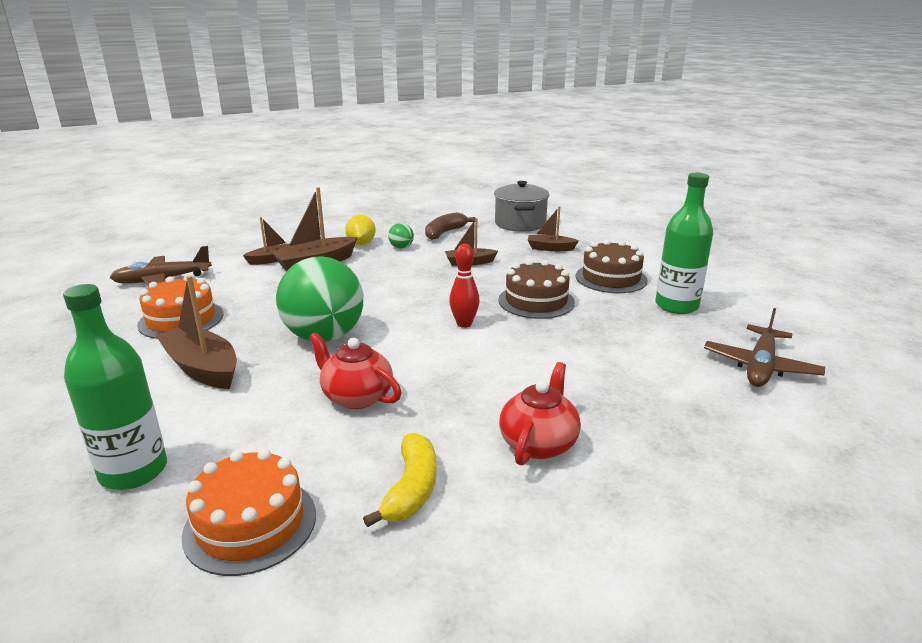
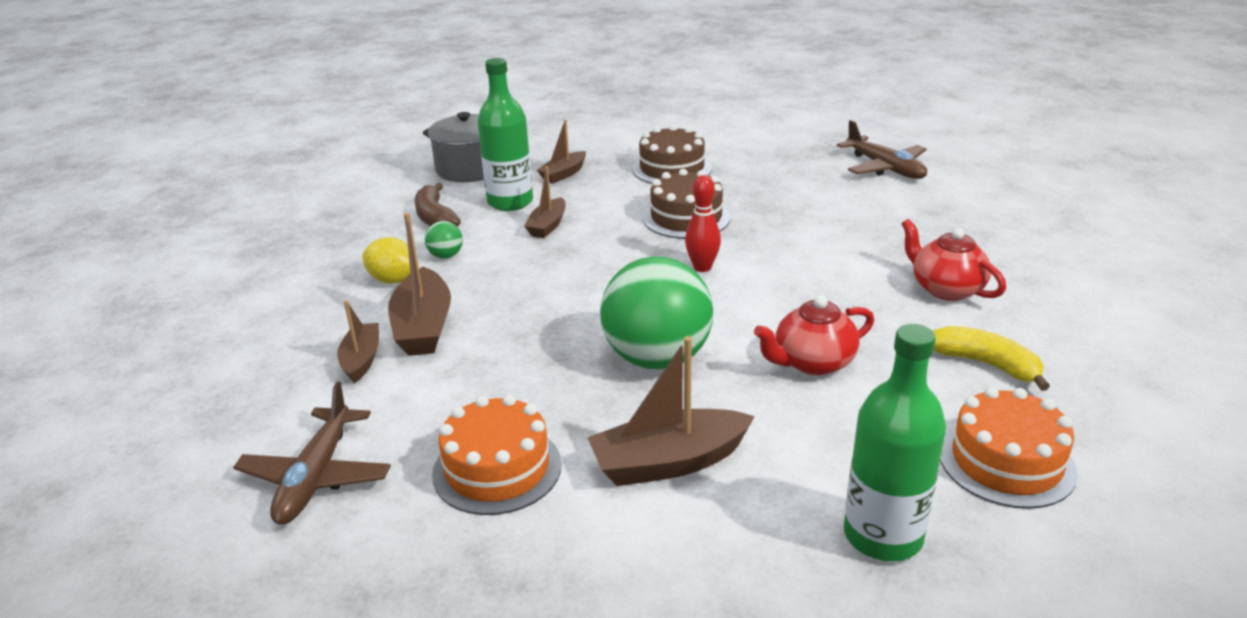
camera: 60 degrees left, 5 degrees up
(676, 306) = (757, 161): green bottle -> green bottle (510, 202)

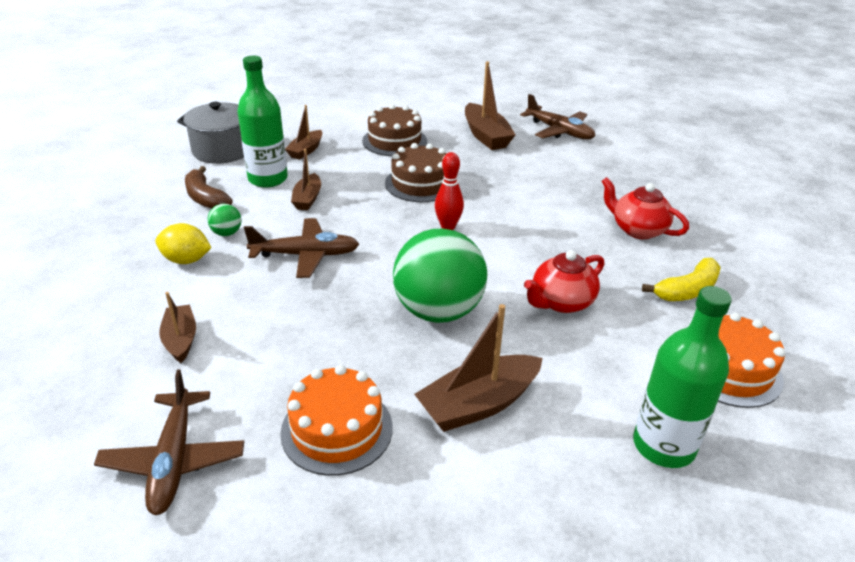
camera: 15 degrees left, 5 degrees up
(423, 327) = (228, 302): brown boat -> brown boat (486, 136)
(525, 285) = (305, 255): none -> brown plane
(985, 364) = (687, 290): yellow banana -> yellow banana turned 120 degrees clockwise

